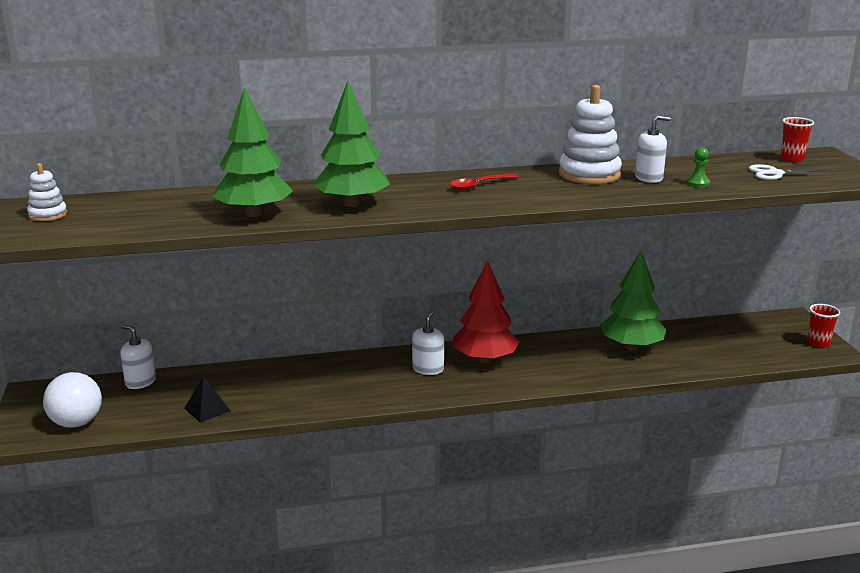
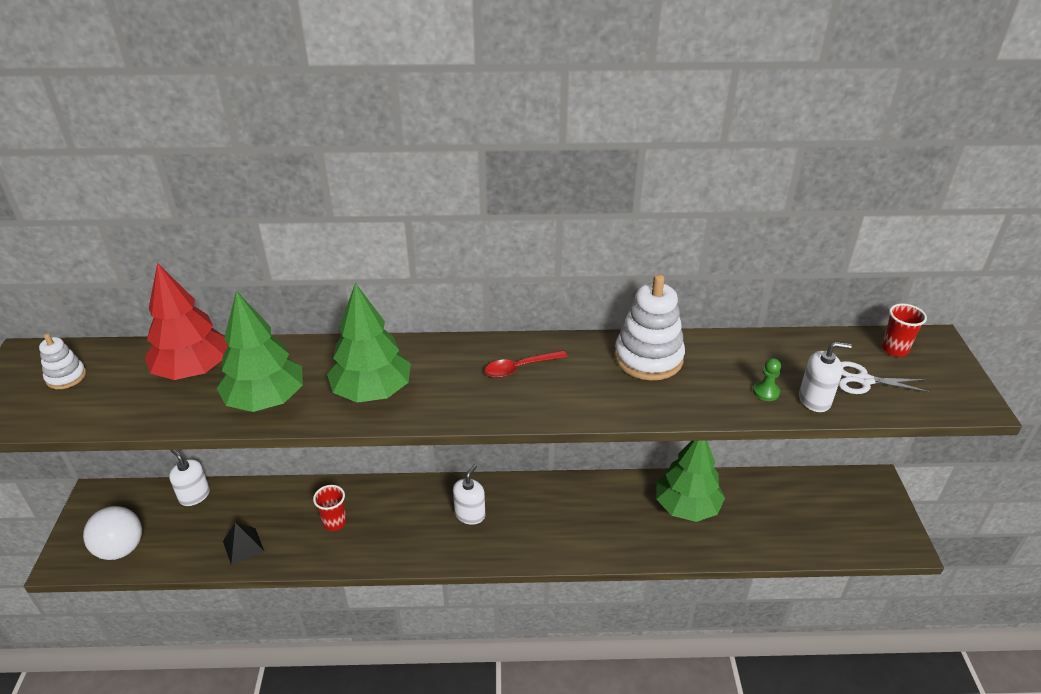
camera: 10 degrees right, 15 degrees up
(485, 359) = (530, 506): red tree -> red tree (193, 370)
(648, 178) = (713, 373): white soap dispenser -> white soap dispenser (814, 399)
(818, 343) = (892, 528): red cup -> red cup (334, 522)

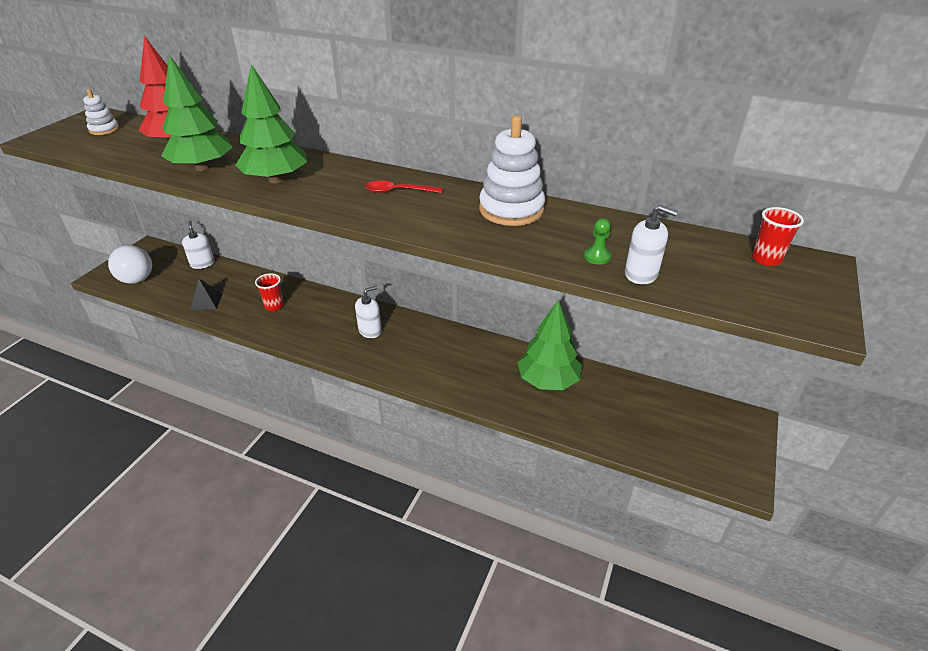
camera: 25 degrees right, 0 degrees up
(864, 380) = (708, 273): white scissors -> none

